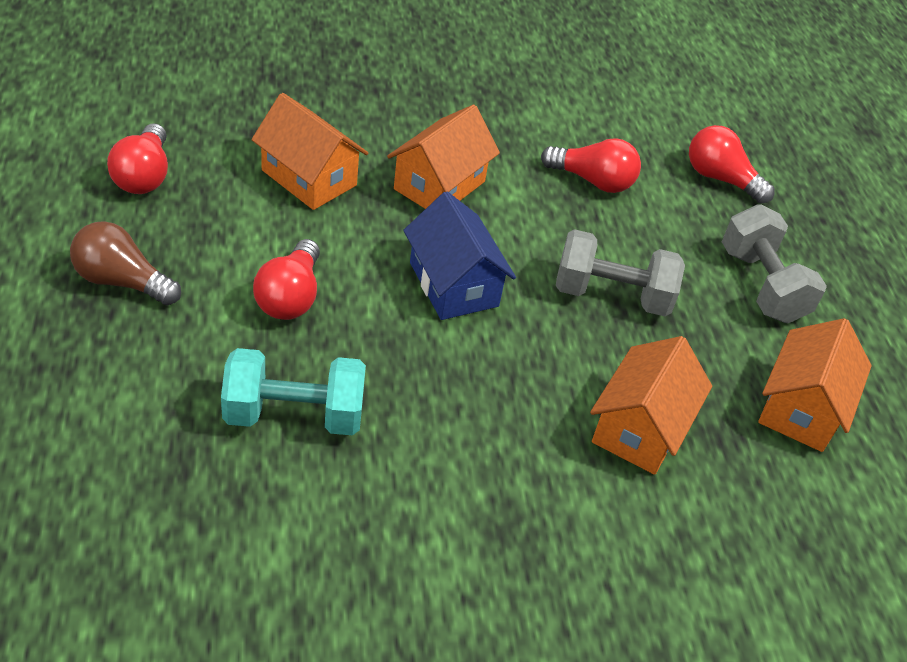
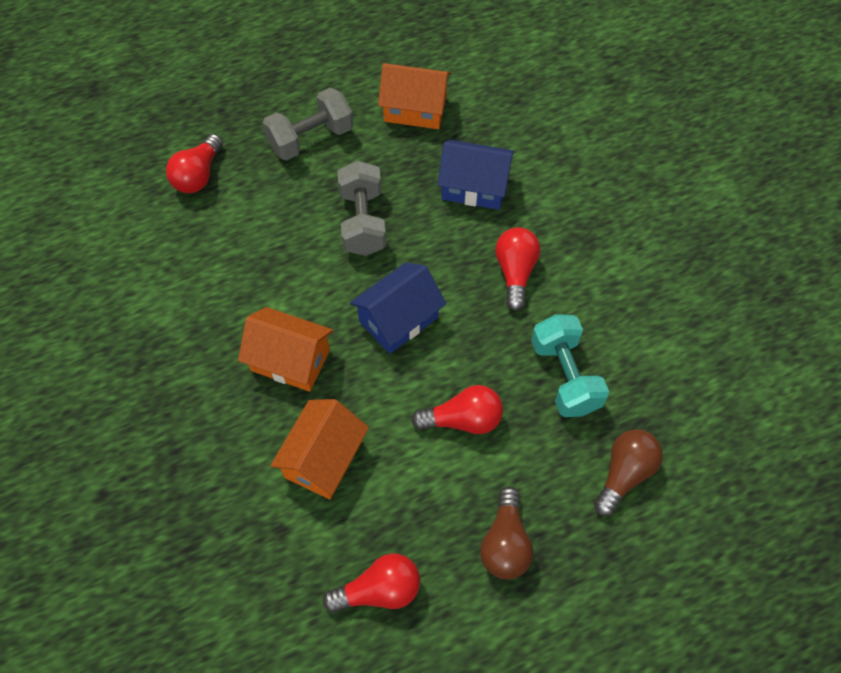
camera: 100 degrees left, 15 degrees up
(126, 422) = (624, 474): none -> brown light bulb
(593, 181) = (237, 257): red light bulb -> red light bulb (515, 272)
(640, 428) = (474, 187): orange house -> blue house

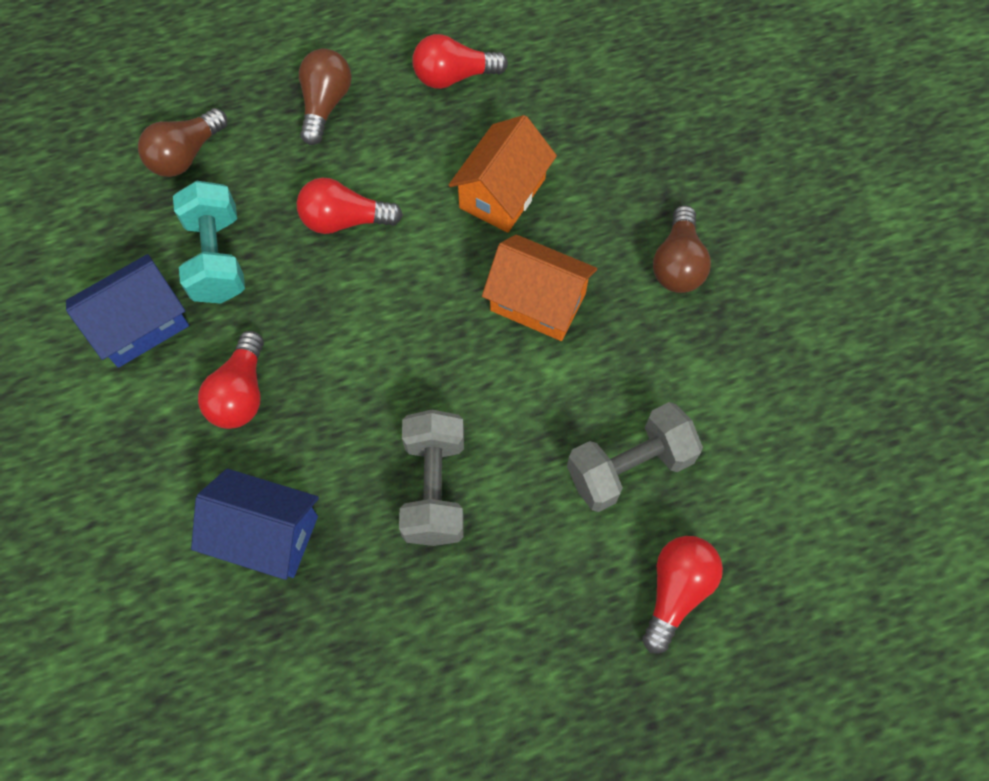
camera: 175 degrees left, 5 degrees up
(169, 403) = (678, 264): none -> brown light bulb
(311, 139) = (504, 648): grey dumbbell -> grey dumbbell (629, 467)
(398, 319) = (402, 342): blue house -> blue house (140, 324)
(415, 109) = (330, 697): orange house -> none

